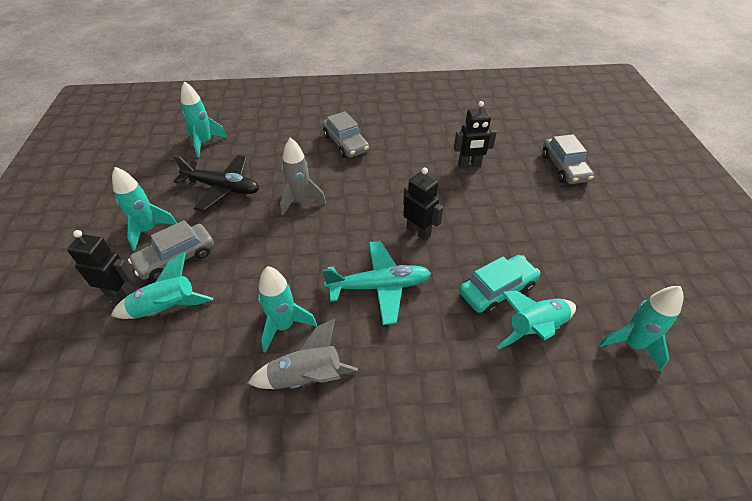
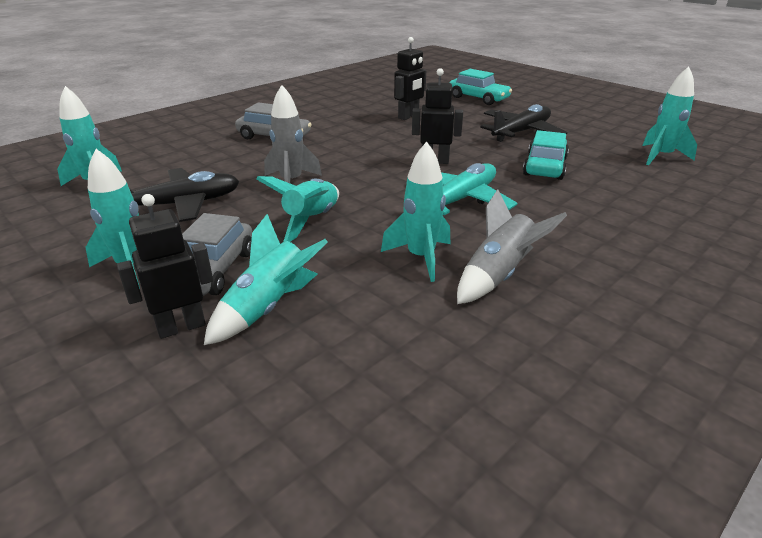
camera: 40 degrees left, 15 degrees down
(534, 329) = (601, 173): turquoise rocket -> turquoise rocket (311, 221)
(539, 235) = (521, 132): none -> black plane
(564, 167) = (478, 98): grey car -> turquoise car

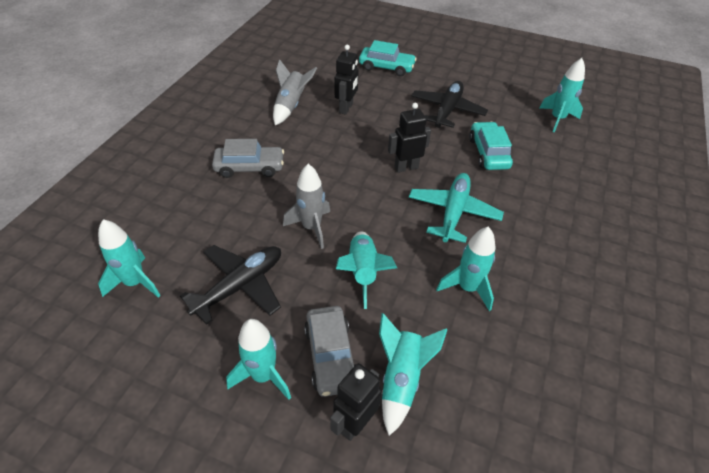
camera: 25 degrees left, 15 degrees up
(498, 275) = (526, 289): grey rocket -> grey rocket (291, 106)

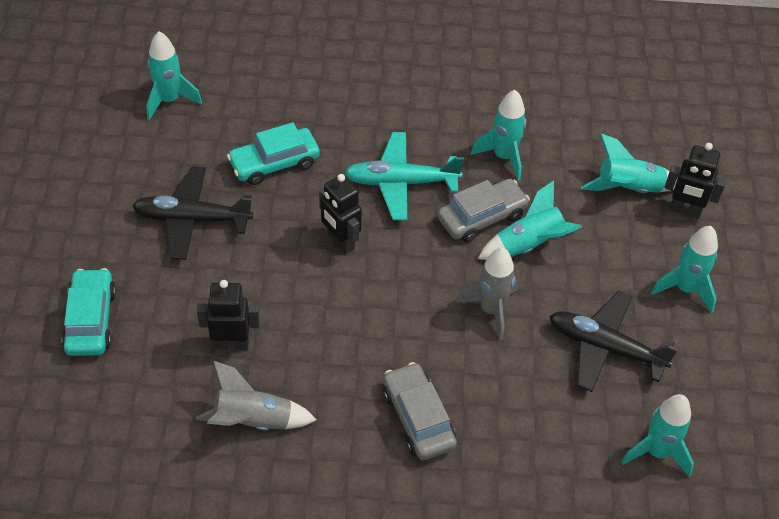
camera: 110 degrees left, 5 degrees up
(331, 356) = (636, 244): grey car -> grey car (482, 217)

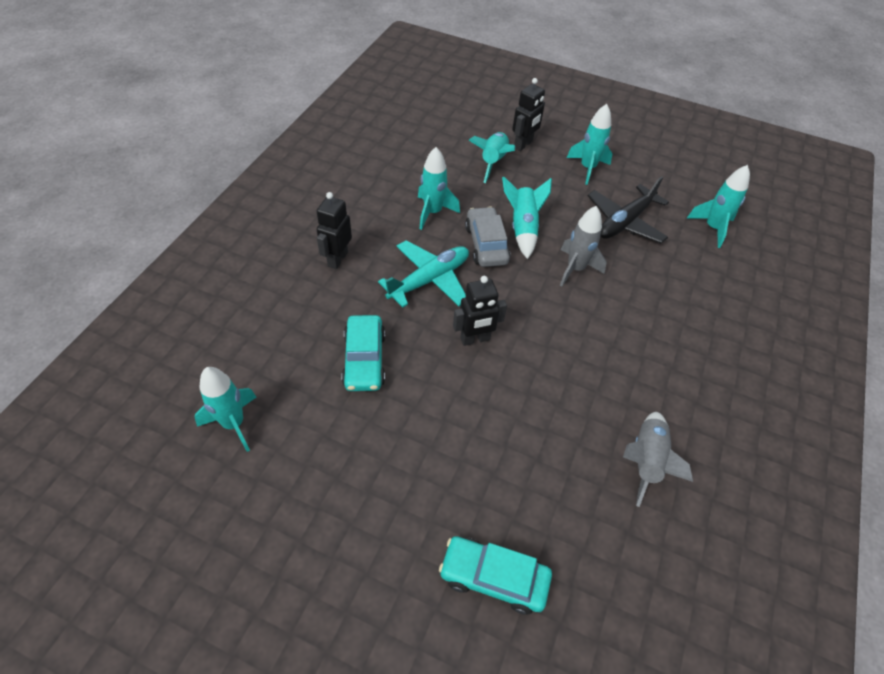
camera: 70 degrees left, 0 degrees up
(192, 219) = (401, 446): black plane -> none
(232, 344) = (559, 454): black robot -> black robot (337, 259)
(401, 182) = (429, 280): turquoise plane -> turquoise plane turned 150 degrees counterclockwise
(418, 418) = (664, 344): grey car -> none

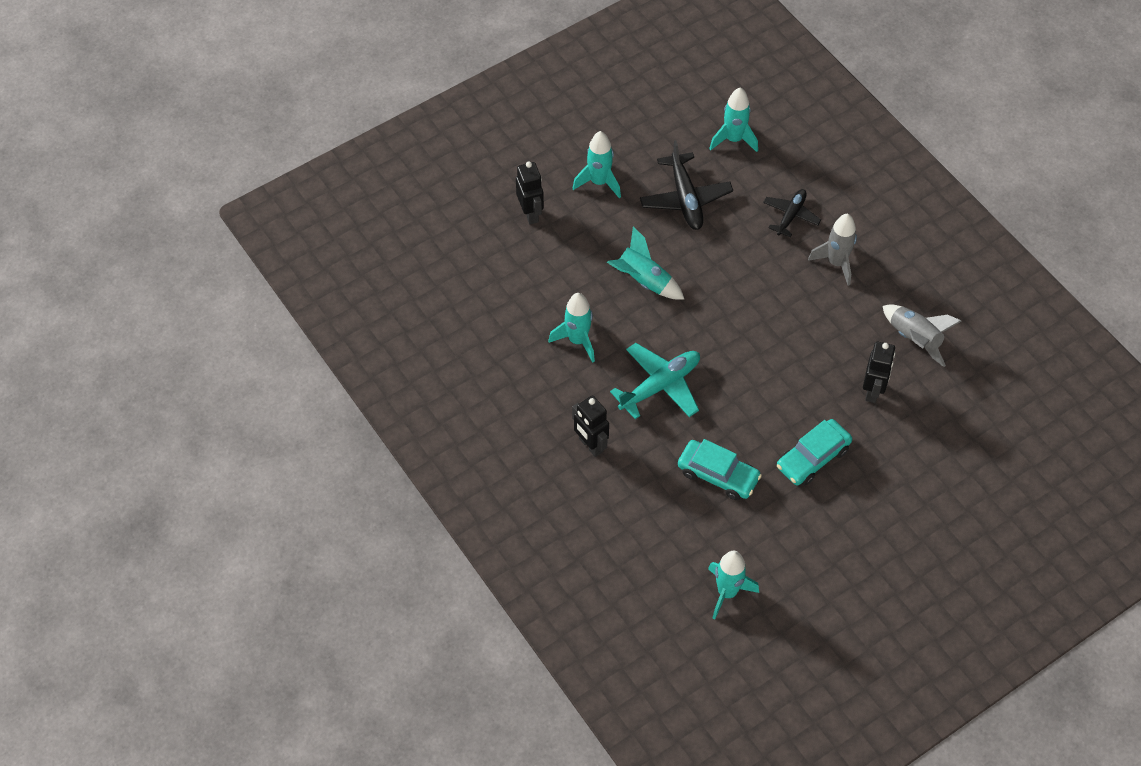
camera: 55 degrees left, 5 degrees up
(429, 280) = (660, 386): turquoise plane -> turquoise plane turned 60 degrees clockwise
(475, 339) = (744, 386): black robot -> black robot (873, 391)
(486, 244) = (645, 320): grey car -> none
(493, 162) = (539, 254): turquoise rocket -> none
(493, 578) = (944, 480): turquoise car -> turquoise car (813, 458)
(575, 269) = (715, 271): grey rocket -> grey rocket (836, 263)
(681, 297) = (791, 215): none -> black plane

